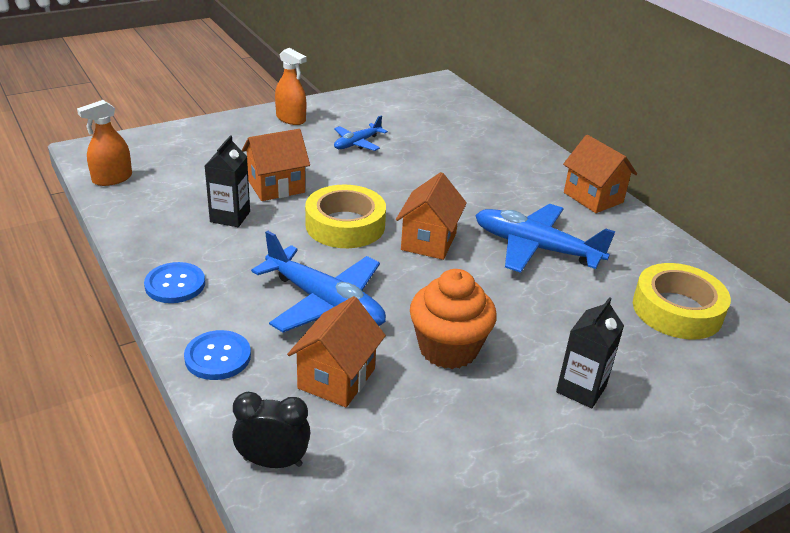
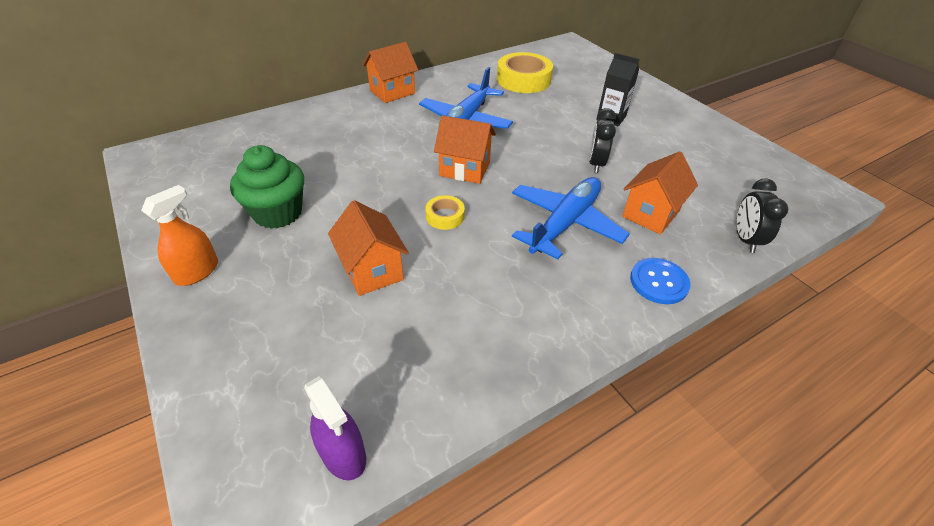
camera: 90 degrees left, 10 degrees up
(112, 179) = (343, 454): orange spray bottle -> purple spray bottle
(175, 284) = (570, 330): blue button -> none
(230, 217) = (437, 303): black carton -> none
(336, 378) = (650, 214): orange house -> orange house turned 75 degrees counterclockwise
(345, 225) = (445, 216): yellow tape -> yellow tape, size x0.51
(357, 143) = (278, 213): blue plane -> green cupcake
(448, 349) = (596, 164): orange cupcake -> black clock

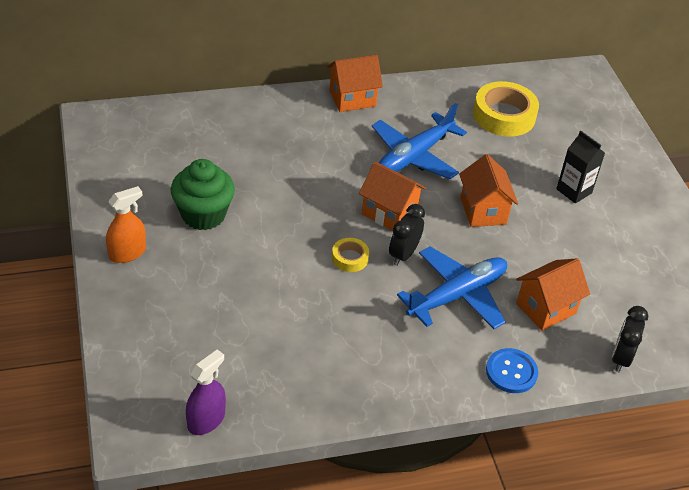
camera: 15 degrees right, 0 degrees up
(343, 454) = (206, 420): purple spray bottle -> purple spray bottle turned 120 degrees counterclockwise
(372, 270) = (268, 291): orange house -> orange house (483, 211)
(596, 164) = (524, 241): black clock -> black clock (403, 254)

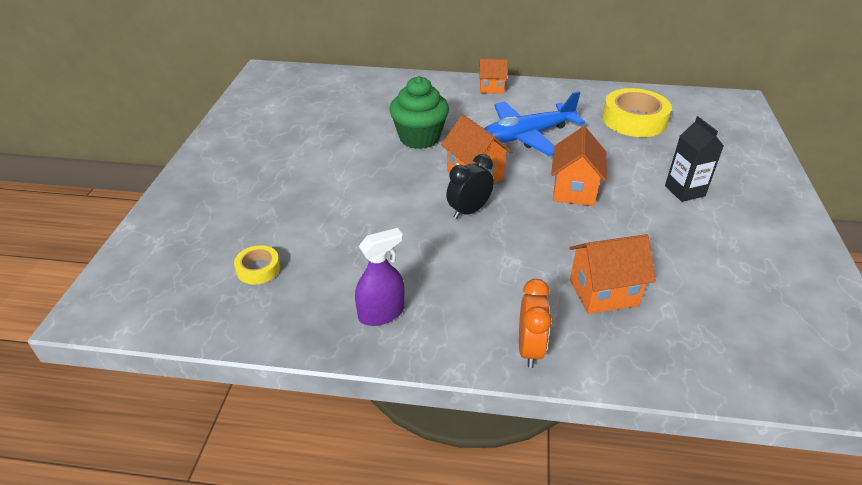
camera: 25 degrees right, 5 degrees down
(127, 253) = (216, 162): orange spray bottle -> none
(203, 215) = (302, 146): green cupcake -> green cupcake (419, 138)
(206, 420) = (171, 314): purple spray bottle -> purple spray bottle (381, 313)
(350, 258) = (412, 204): yellow tape -> yellow tape (258, 269)
(352, 98) = (491, 88): orange house -> orange house, size x0.66
(457, 295) = (506, 258): blue plane -> none
(511, 372) = (529, 349): blue button -> orange clock
(621, 358) = (679, 368): black clock -> none

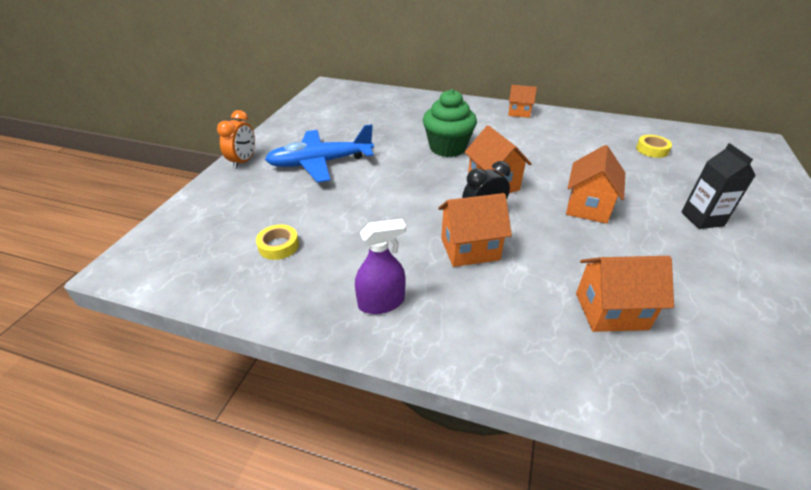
camera: 10 degrees right, 0 degrees up
(461, 248) = (470, 249): none -> orange house
(526, 136) = (546, 155): blue plane -> blue plane (320, 163)
(529, 349) = (526, 361): orange clock -> orange clock (243, 162)
(634, 120) = (652, 150): yellow tape -> yellow tape, size x0.51

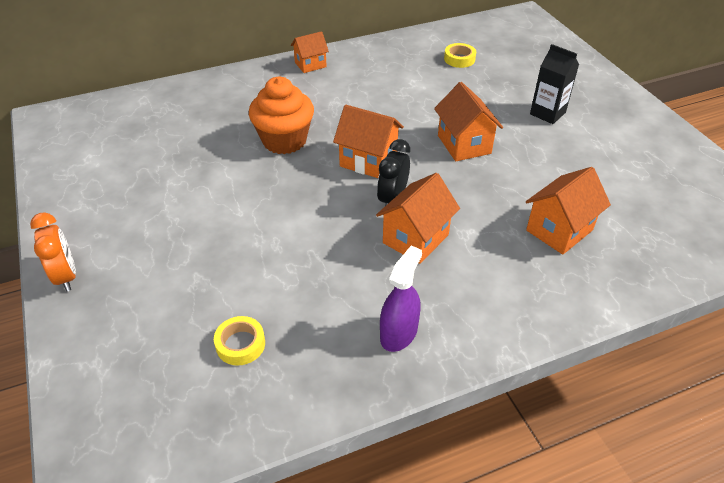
camera: 40 degrees left, 5 degrees up
(320, 163) = (167, 228): blue plane -> none
(447, 148) = (284, 140): green cupcake -> orange cupcake

